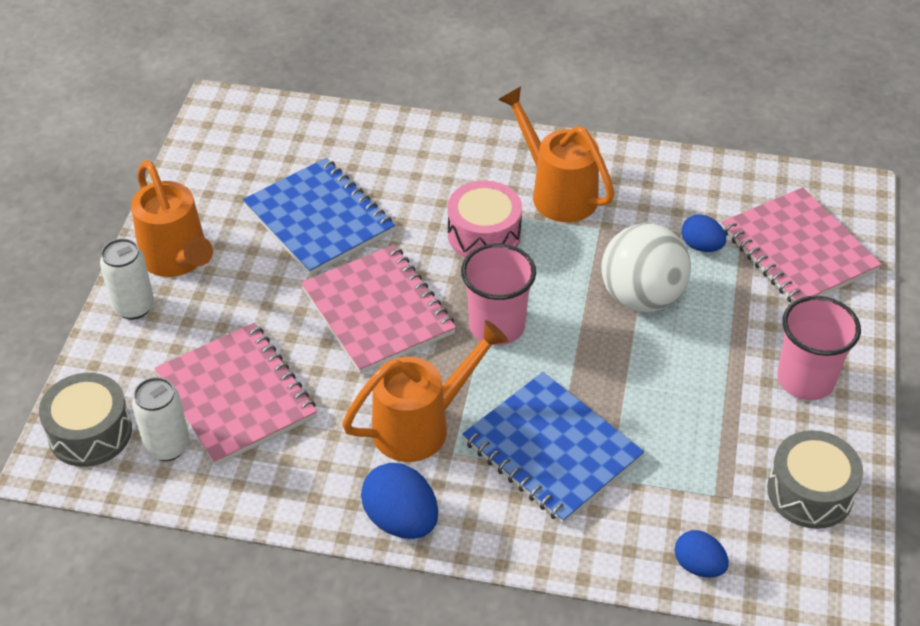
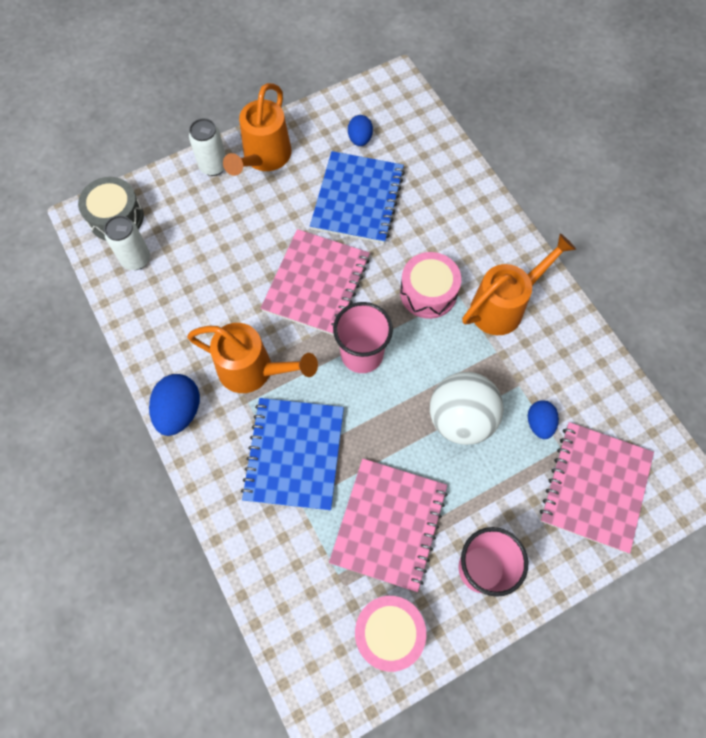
camera: 50 degrees right, 20 degrees up
(236, 396) = (195, 263): pink notebook -> pink notebook (389, 524)
(557, 192) = (503, 306): orange watering can -> orange watering can turned 45 degrees clockwise
(698, 566) = (276, 601): blue egg -> blue egg (360, 139)
(810, 492) = (388, 633): grey drum -> pink drum

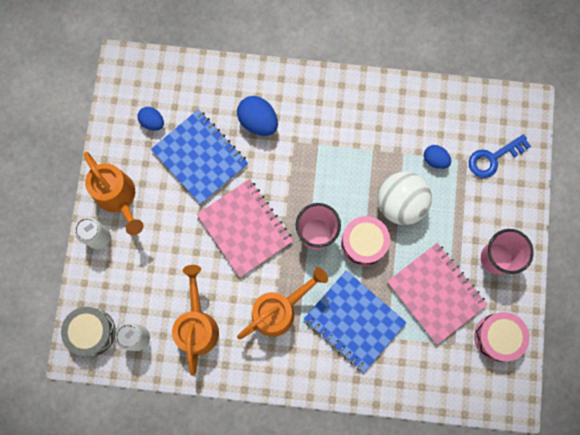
camera: 55 degrees left, 10 degrees up
(179, 411) = (275, 376): blue egg -> blue egg (258, 122)
(428, 292) = (303, 161): pink drum -> pink drum (364, 243)
(503, 306) = (345, 122): orange watering can -> orange watering can (197, 325)
(595, 487) = (493, 158): pink notebook -> blue key

